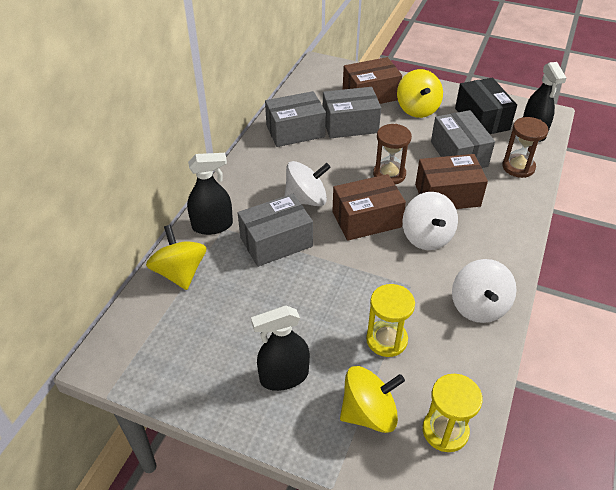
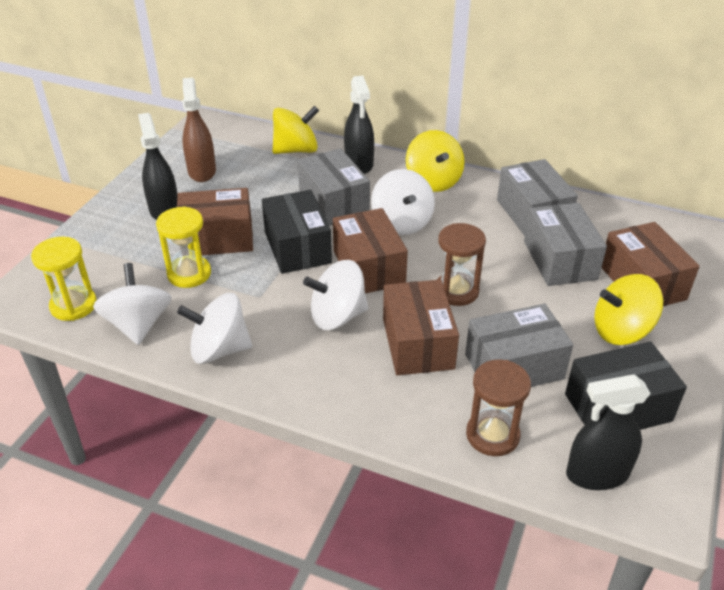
camera: 90 degrees right, 5 degrees down
(210, 352) = (202, 171): none -> brown spray bottle
(332, 323) = (217, 238): none -> brown box
(342, 264) = (297, 247): none -> black box
(369, 413) = (110, 258): yellow spinning top -> yellow spinning top (433, 181)
(461, 369) = (138, 324): none -> white spinning top

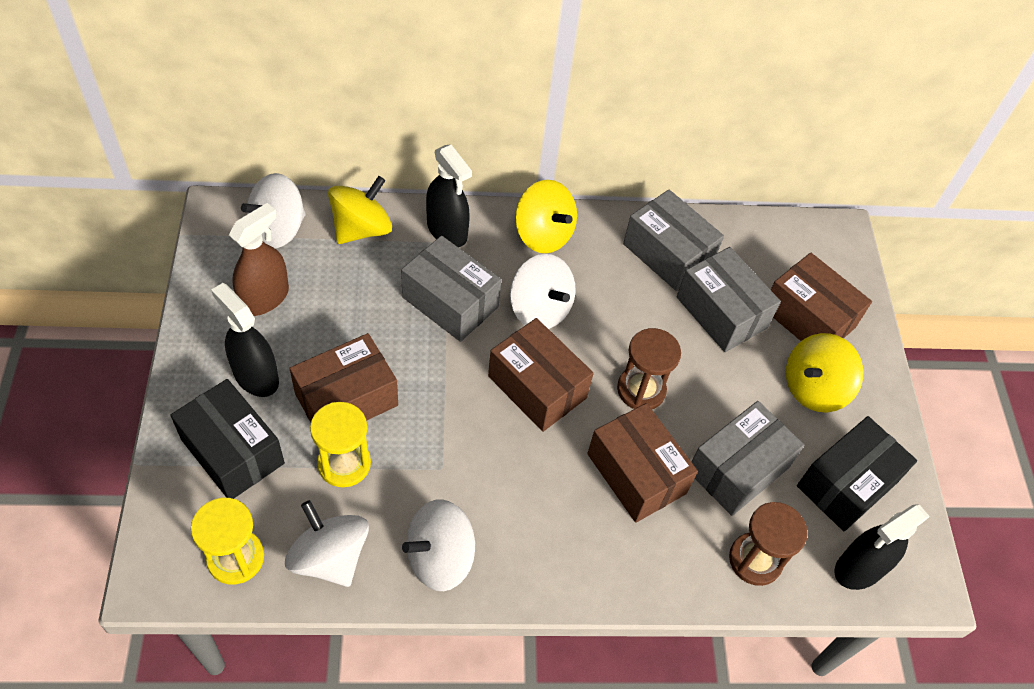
camera: 30 degrees left, 15 degrees up
(202, 171) = (264, 298): brown spray bottle -> brown spray bottle turned 75 degrees clockwise
(297, 247) = (445, 383): black box -> black box (232, 451)
(337, 316) = (539, 467): white spinning top -> white spinning top (278, 229)

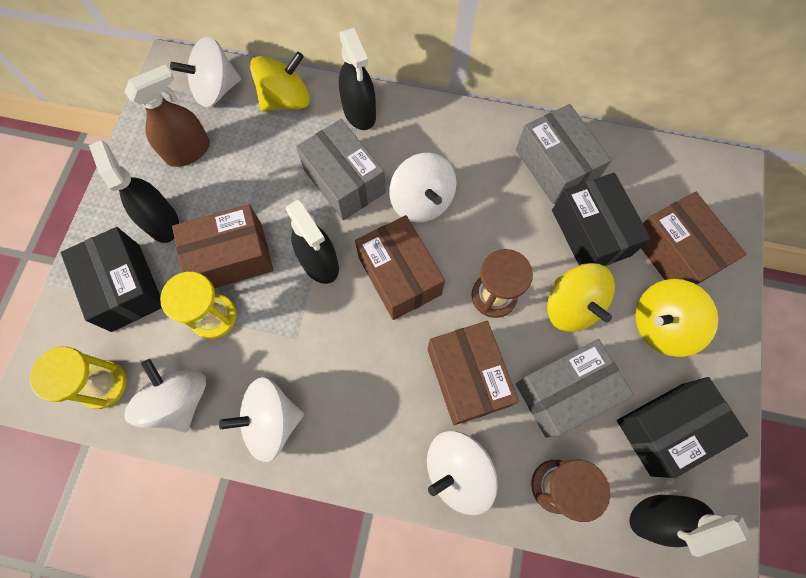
camera: 20 degrees right, 15 degrees up
(447, 388) = (319, 262): none -> black spray bottle
(543, 234) = (444, 129): yellow spinning top -> yellow spinning top (571, 306)
(652, 567) = (457, 471): none -> white spinning top
(721, 312) = (591, 233): grey box -> black box

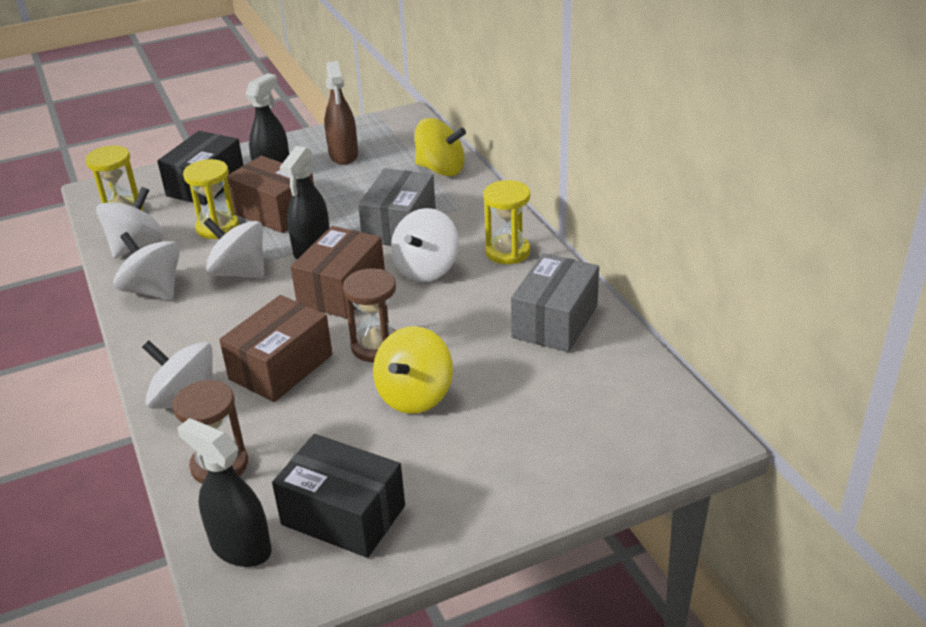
camera: 55 degrees right, 35 degrees down
(188, 151) = (343, 155): brown spray bottle -> brown spray bottle turned 60 degrees clockwise
(216, 90) = (410, 140): white spinning top -> white spinning top (239, 272)
(359, 112) = (473, 203): black spray bottle -> none
(446, 136) = (507, 252): none -> yellow hourglass
(564, 392) = (320, 429): grey box -> none
(591, 233) = (508, 373): black box -> none
(660, 325) = (456, 462): yellow spinning top -> none
(674, 252) = (552, 437): brown box -> none

